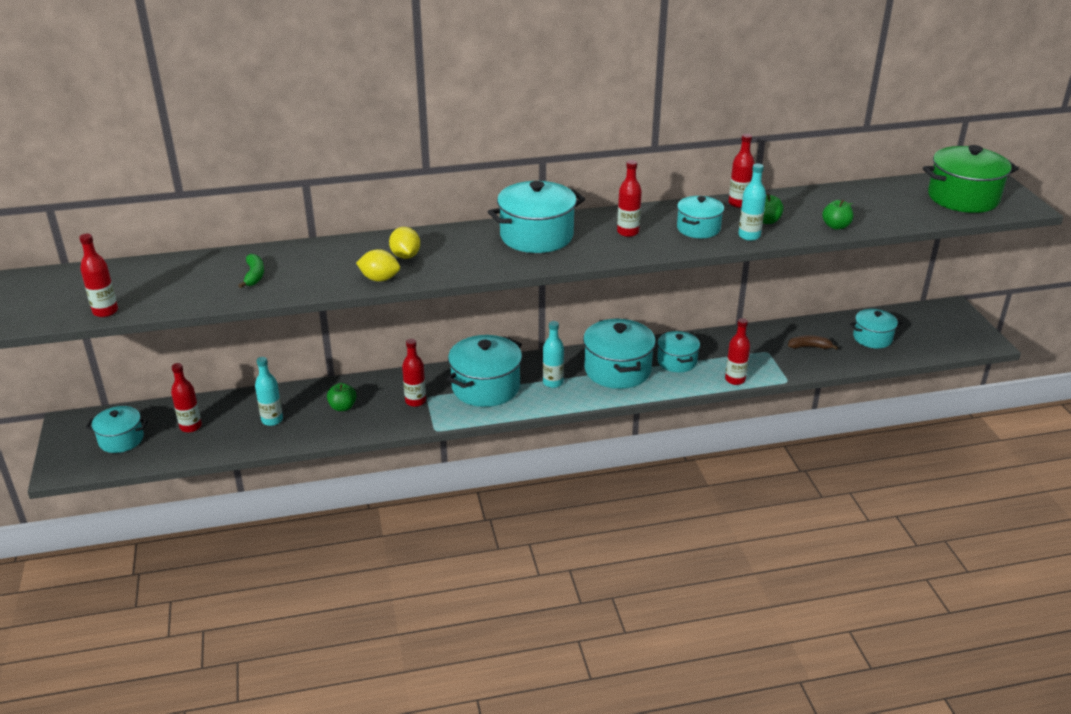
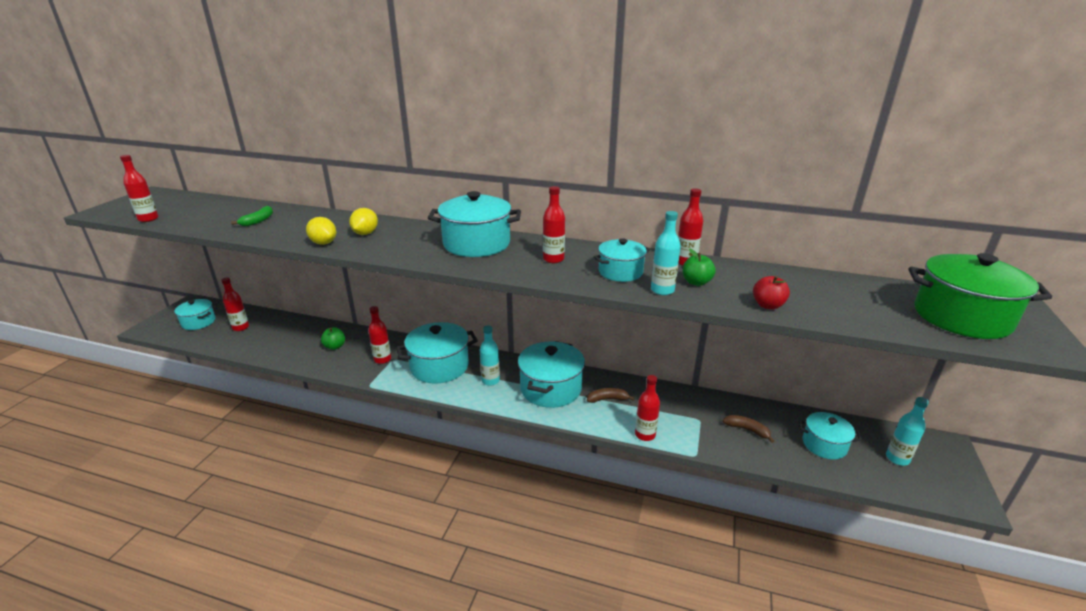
camera: 30 degrees right, 5 degrees down
(272, 420) = (286, 340): turquoise bottle -> turquoise bottle (897, 458)
(677, 361) = (607, 399): turquoise pot -> brown banana
(836, 226) = (768, 305): green apple -> red apple

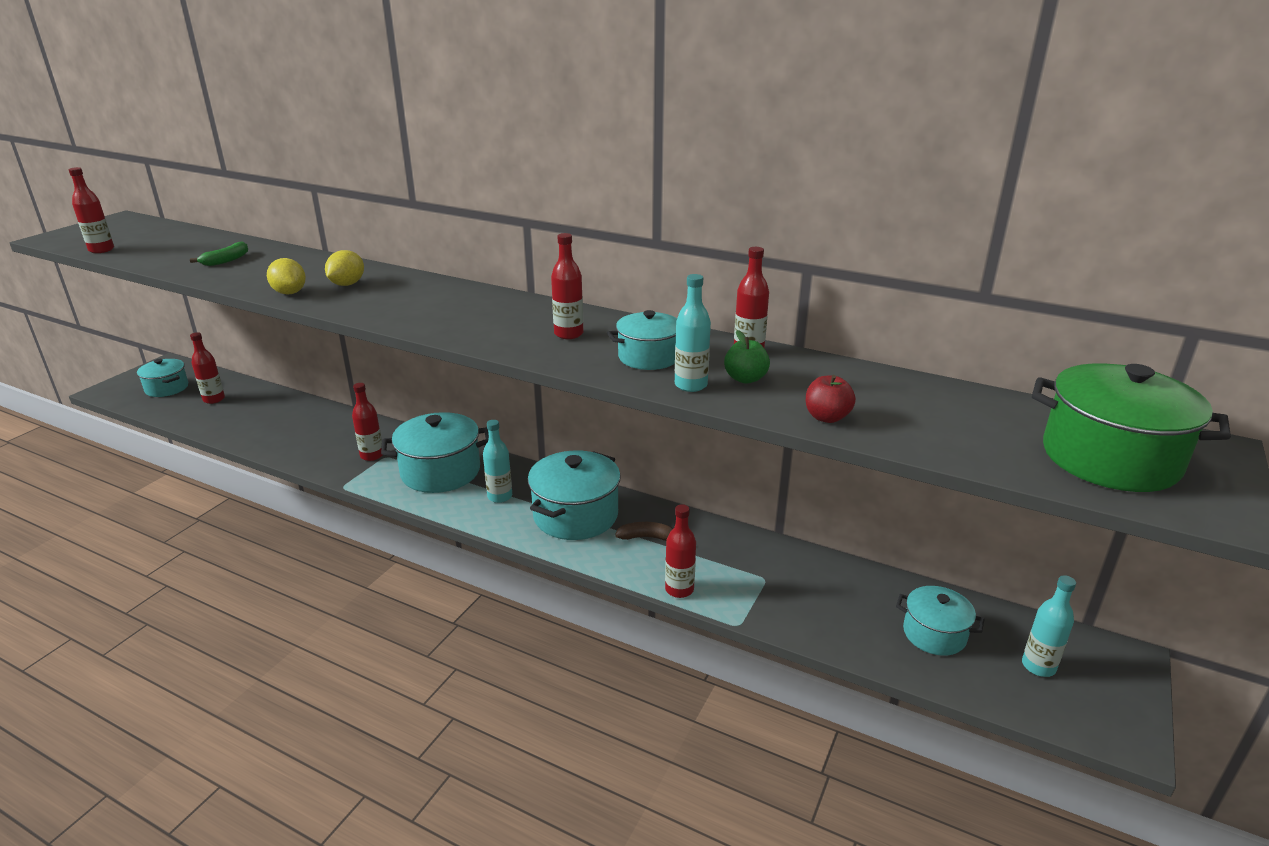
camera: 10 degrees right, 0 degrees up
(335, 346) = (319, 434): green apple -> none
(476, 244) = (480, 307): turquoise pot -> none
(747, 430) = (828, 600): brown banana -> none

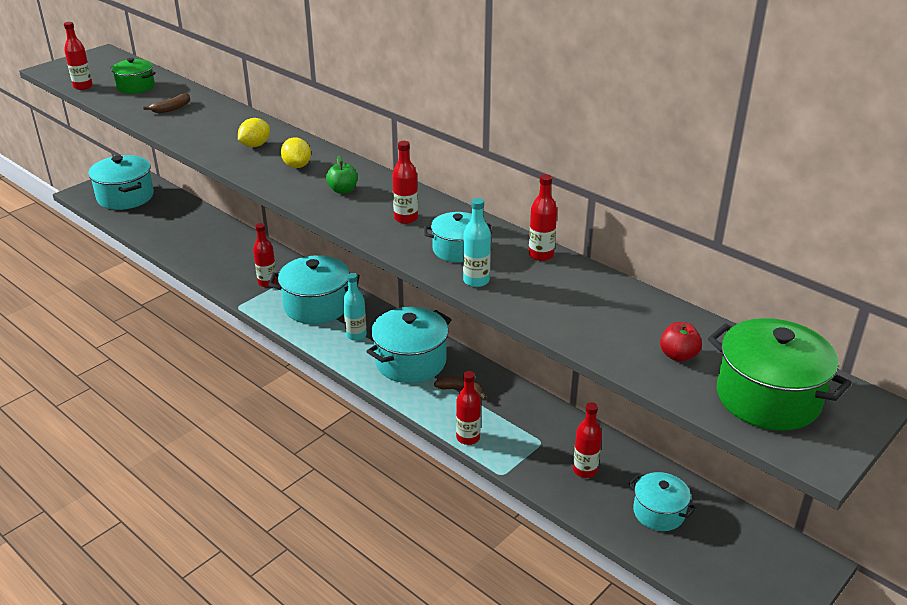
camera: 15 degrees right, 5 degrees up
(167, 388) = (125, 197): turquoise pot -> turquoise pot, size x1.67
(172, 245) = (136, 87): none -> green pot
(214, 399) = (159, 212): red bottle -> red bottle (585, 470)
(226, 260) = (171, 109): green banana -> brown banana
(289, 293) = (209, 148): yellow lemon -> yellow lemon (297, 166)
(745, 379) = (522, 281): green apple -> green apple (343, 190)
(827, 417) = (565, 326): red apple -> red apple (678, 355)
(1038, 666) = (731, 554): turquoise bottle -> none

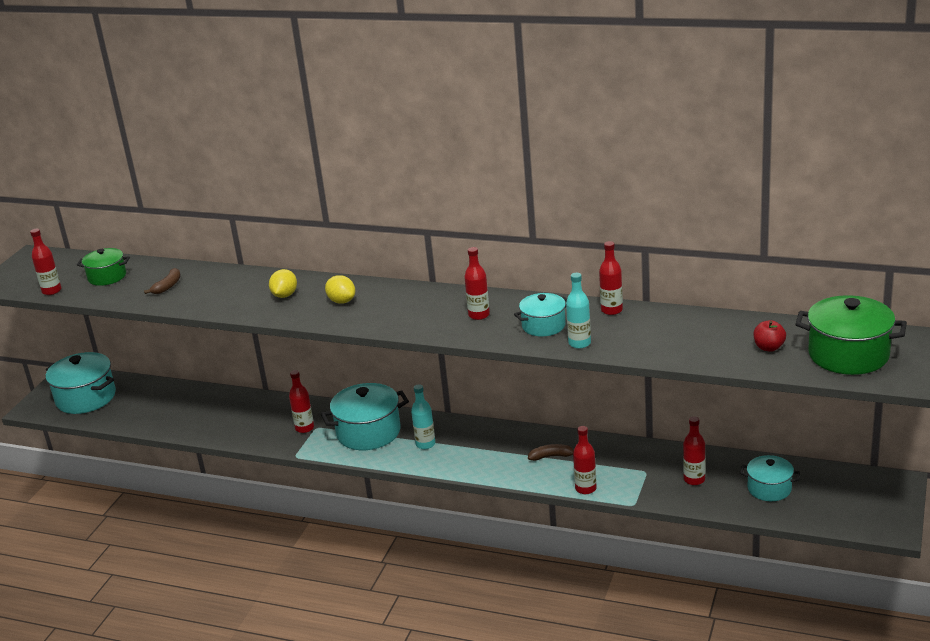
camera: 20 degrees left, 5 degrees down
(343, 190) = (403, 309): green apple -> none
(410, 361) = (491, 449): turquoise pot -> none

